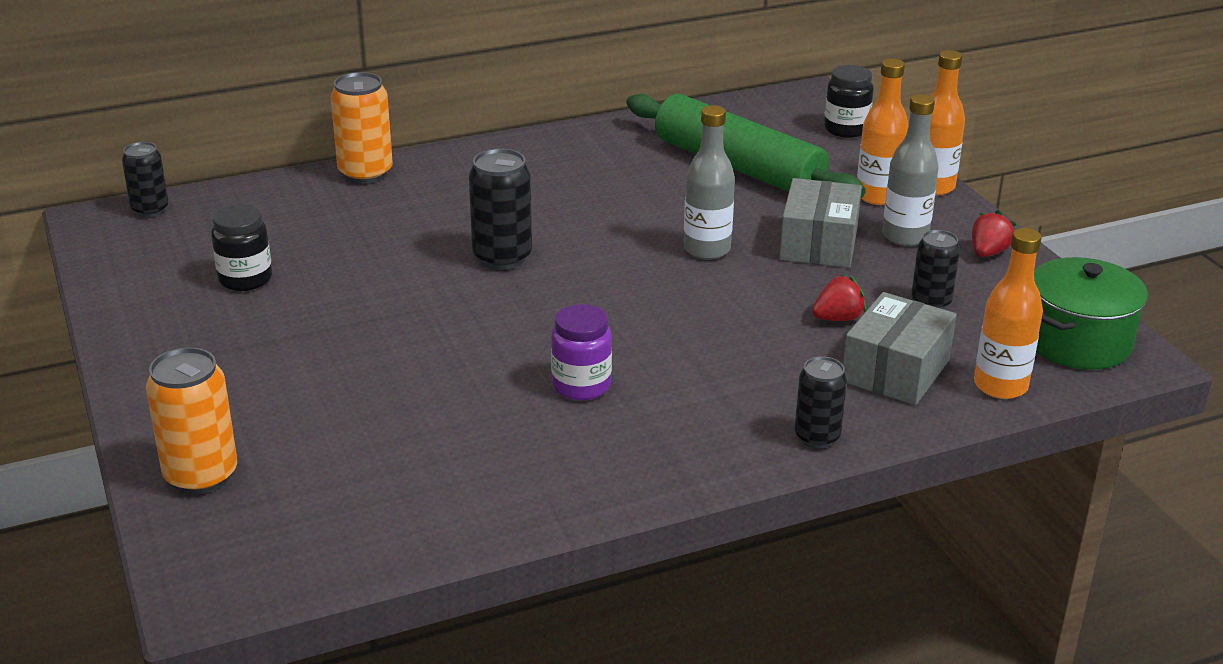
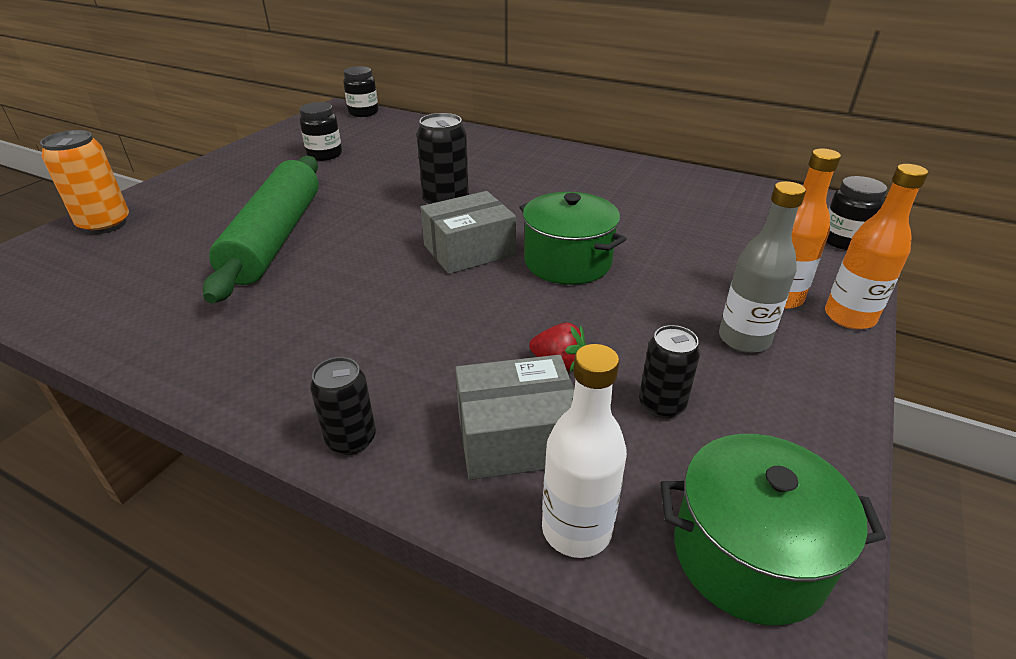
camera: 50 degrees right, 5 degrees up
(150, 210) = (363, 113): black can -> black jar
(365, 173) = (478, 135): orange can -> none
(581, 386) = (318, 294): purple jar -> none
(707, 249) = (567, 262): grey bottle -> green pot
(738, 167) = (700, 225): green rolling pin -> green rolling pin (276, 238)
(819, 244) = (657, 303): grey box -> grey box (469, 250)
(988, 253) = (805, 400): red strawberry -> none
(1000, 386) = (576, 529): orange bottle -> white bottle

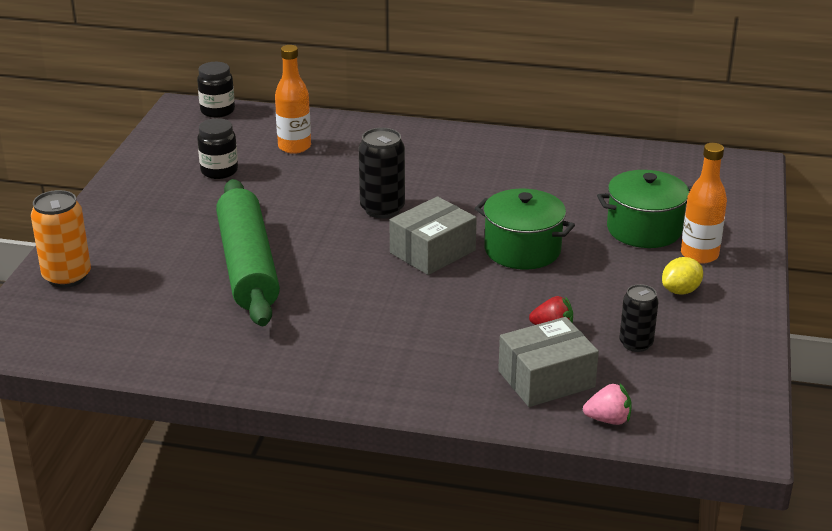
camera: 15 degrees left, 5 degrees down
(351, 439) = (434, 399): black can -> none
(576, 529) = (608, 419): white bottle -> pink strawberry
(744, 339) = (680, 291): grey bottle -> yellow lemon
(748, 555) = (712, 413): green pot -> green pot (644, 229)
(843, 241) = (741, 198): black jar -> none
(849, 317) = (753, 262): orange bottle -> orange bottle (294, 147)

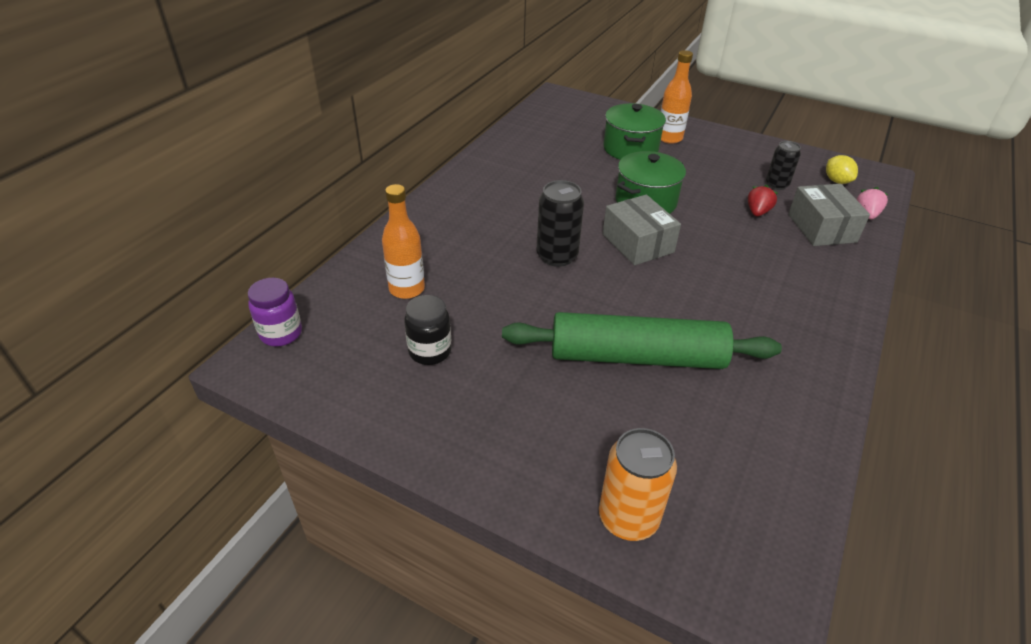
camera: 75 degrees left, 10 degrees up
(217, 111) = (281, 333): black jar -> purple jar
(680, 291) = (713, 154): yellow lemon -> yellow lemon (837, 181)

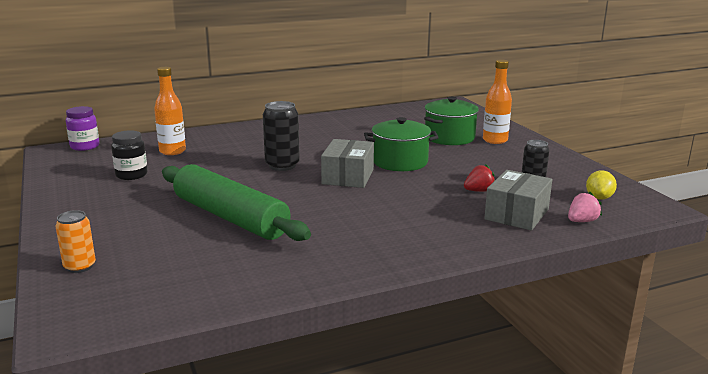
camera: 40 degrees right, 20 degrees down
(628, 518) = (80, 267): orange can -> orange can, size x0.66

